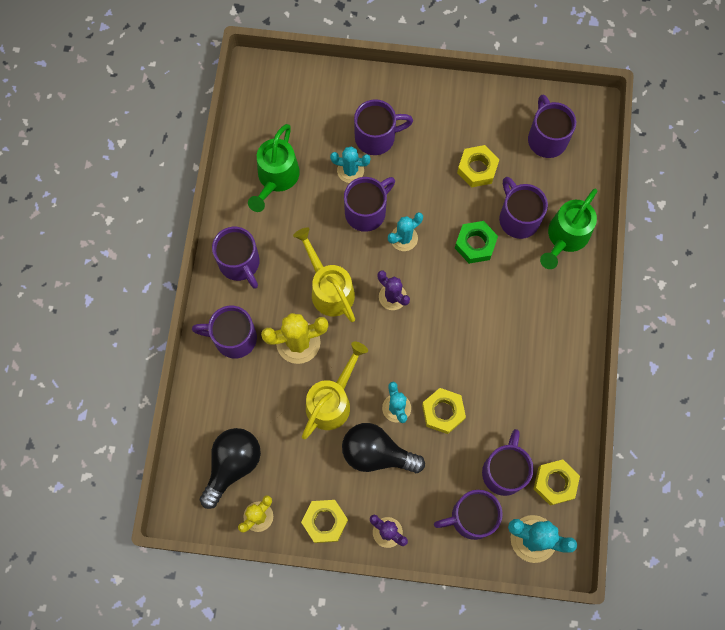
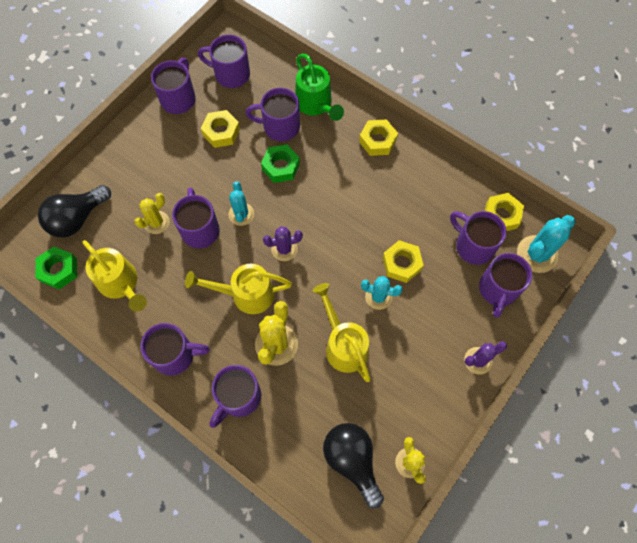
camera: 60 degrees left, 5 degrees down
(258, 120) = (59, 270): none -> green nut
(276, 179) = (121, 284): green watering can -> yellow watering can
(325, 521) = (443, 407): yellow nut -> yellow nut (377, 141)
(350, 170) = (156, 222): turquoise cactus -> yellow cactus
(376, 137) = (143, 188): purple mug -> purple mug (179, 98)
(376, 453) = (408, 333): black light bulb -> black light bulb (77, 218)

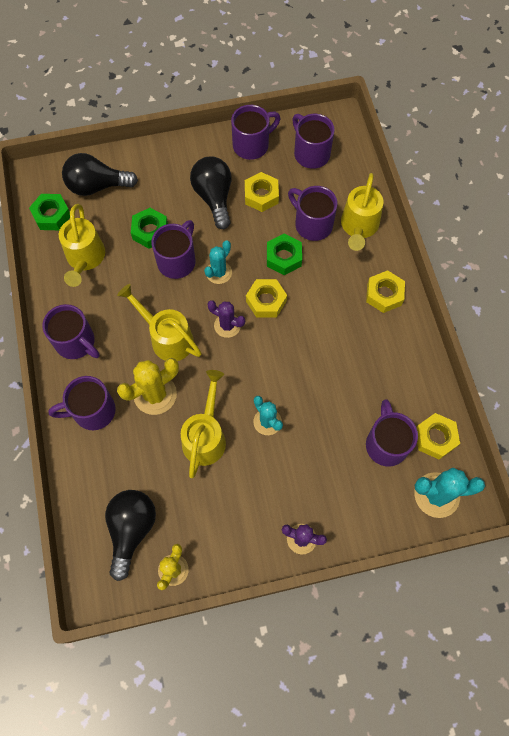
camera: 40 degrees right, 0 degrees up
(156, 222) = (150, 231): yellow cactus -> green nut
(185, 159) = (214, 197): none -> black light bulb
(316, 105) = (358, 227): green watering can -> yellow watering can
(401, 264) = (311, 410): yellow nut -> yellow nut (266, 301)
(497, 290) = (373, 496): purple mug -> none

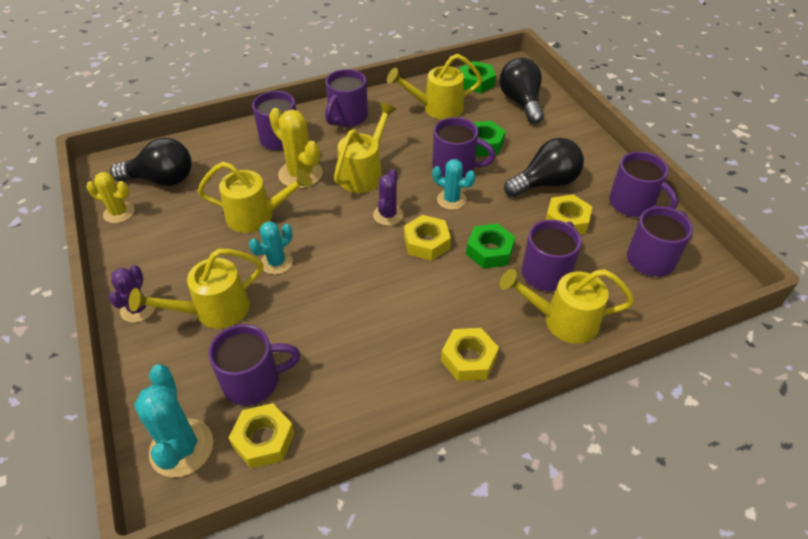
camera: 80 degrees right, 20 degrees down
(313, 475) = (213, 311): none -> yellow watering can

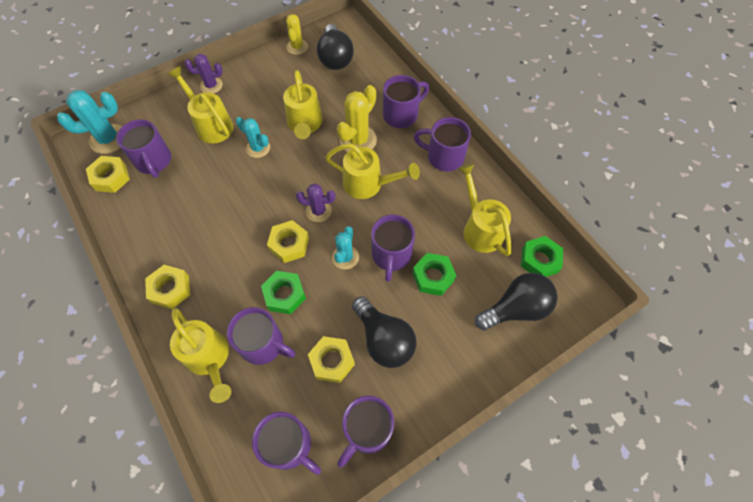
camera: 80 degrees right, 15 degrees up
(562, 320) = (209, 359): yellow watering can -> yellow watering can turned 150 degrees clockwise

